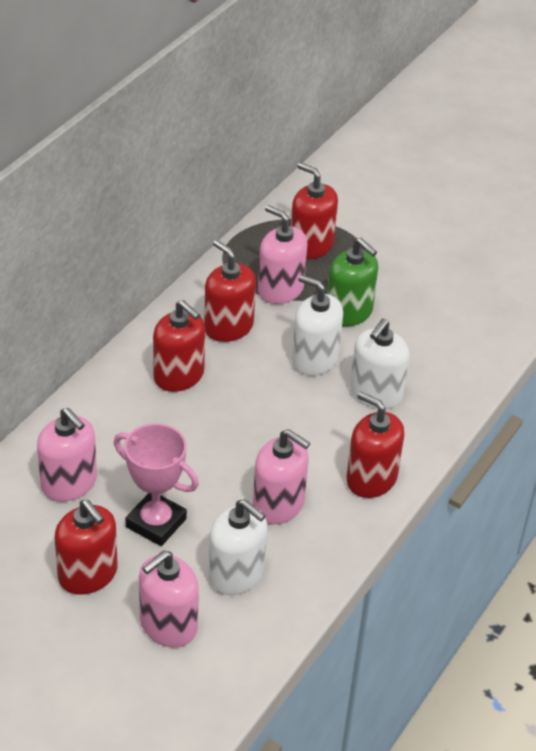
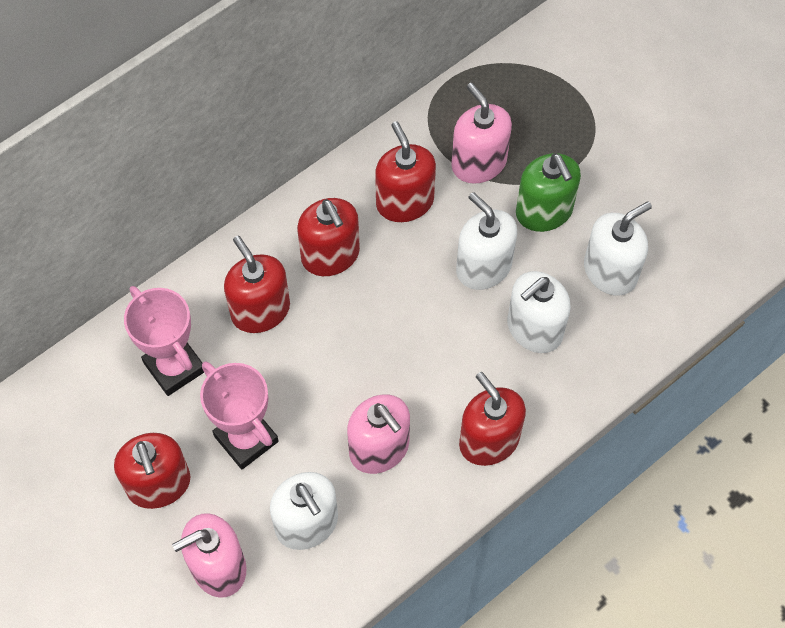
camera: 20 degrees right, 20 degrees up
(69, 483) = (174, 367): pink soap dispenser -> pink trophy
(311, 245) = (534, 108): red soap dispenser -> red soap dispenser (260, 310)
(421, 342) = (610, 271): none -> white soap dispenser

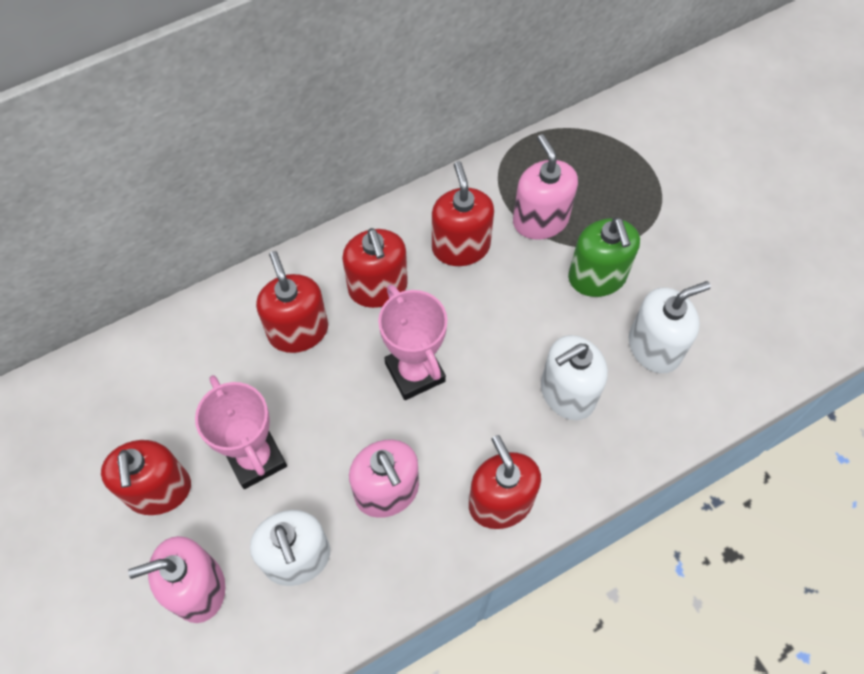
camera: 10 degrees right, 0 degrees up
(174, 367) = (202, 373): pink trophy -> pink trophy (415, 372)
(483, 267) = (527, 322): white soap dispenser -> none

